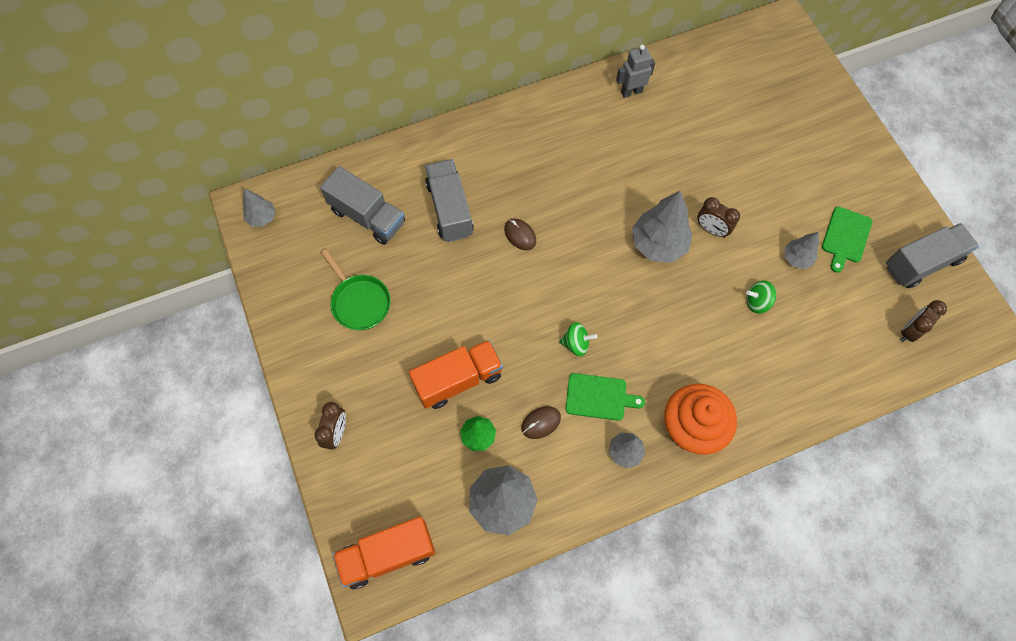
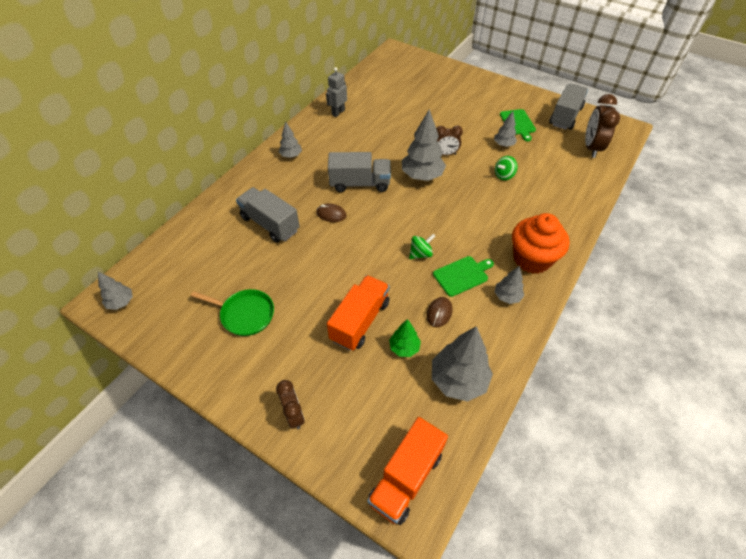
camera: 35 degrees left, 15 degrees down
(367, 216) = (211, 258): grey truck -> grey truck (360, 183)
(532, 128) = (291, 156): none -> grey tree
(909, 331) = (591, 148): brown clock -> brown clock, size x1.58

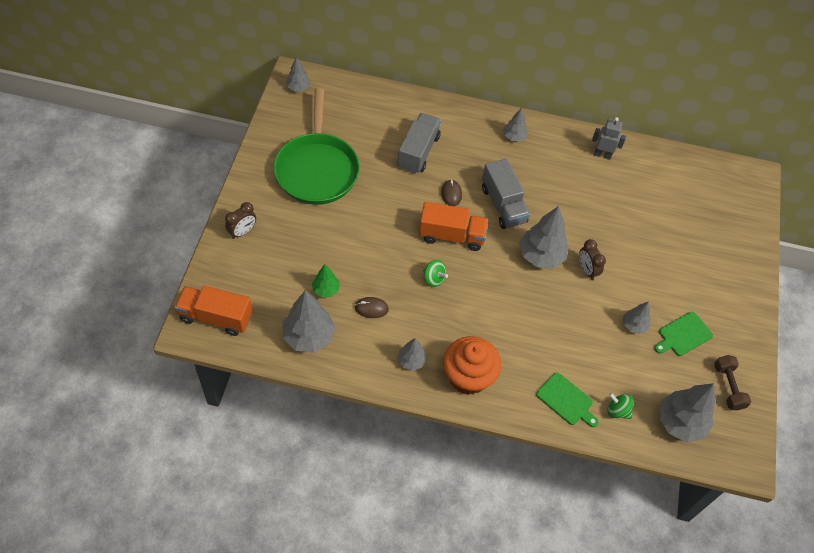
camera: 65 degrees right, 5 degrees up
(245, 314) = (317, 169): green pan -> green pan, size x1.86
(360, 321) = (340, 250): orange truck -> orange truck (451, 235)
(462, 275) = (422, 319): green cutting board -> green cutting board (566, 400)
(504, 175) = (581, 333): green spinning top -> green spinning top (617, 411)
(565, 116) = (728, 387): grey truck -> brown dumbbell
(591, 148) = (680, 422): brown clock -> grey tree

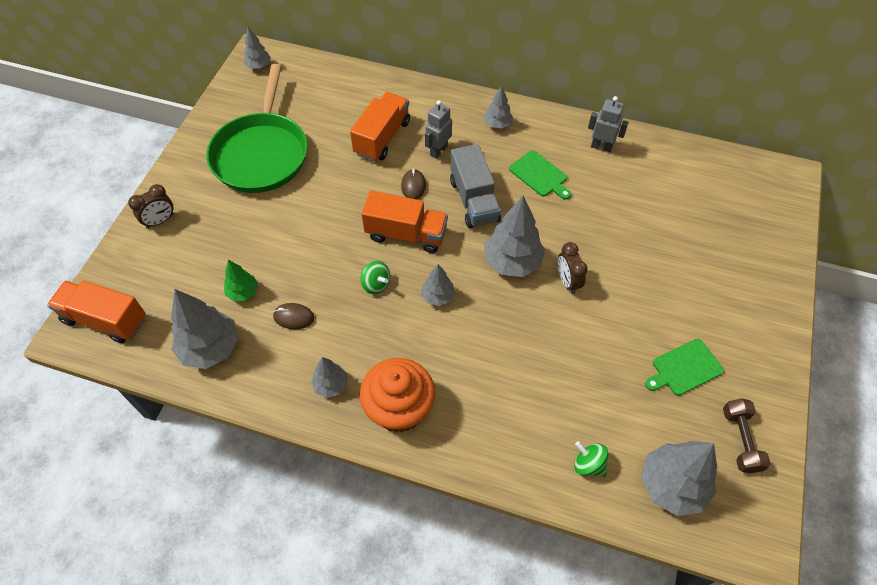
camera: 10 degrees right, 0 degrees up
(418, 152) = (382, 138): grey truck -> orange truck
(467, 162) = (438, 151): none -> grey robot
(566, 400) = (522, 447): green cutting board -> green cutting board (540, 175)
(634, 325) = (621, 353): grey tree -> grey tree (438, 296)

